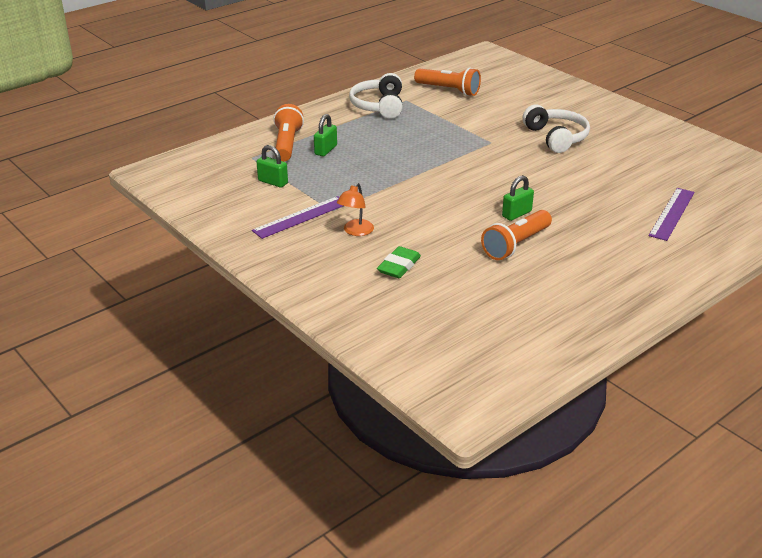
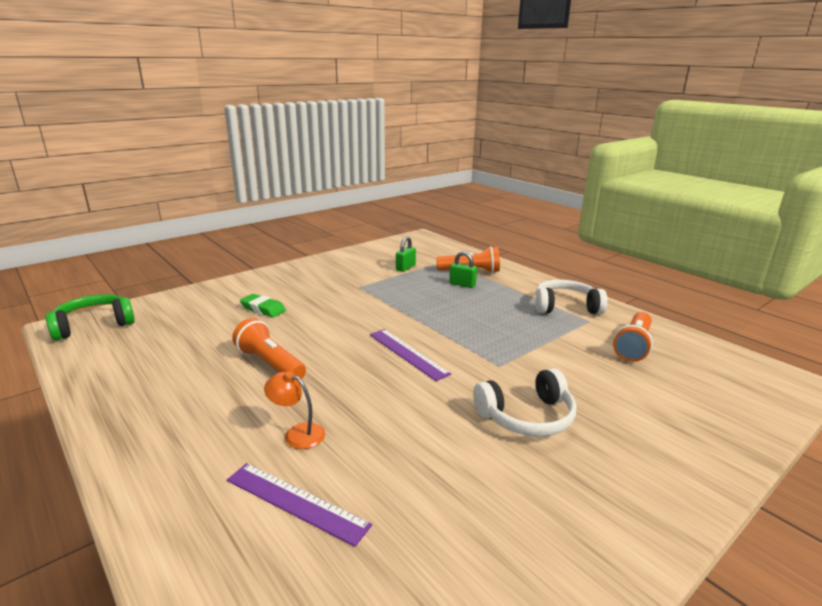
camera: 90 degrees right, 10 degrees down
(300, 217) = (350, 277): purple ruler -> purple ruler (408, 353)
(355, 231) = (322, 294): orange lamp -> orange lamp (297, 433)
(458, 384) = (94, 325): none -> green headphones
(516, 214) = (330, 369): green padlock -> none

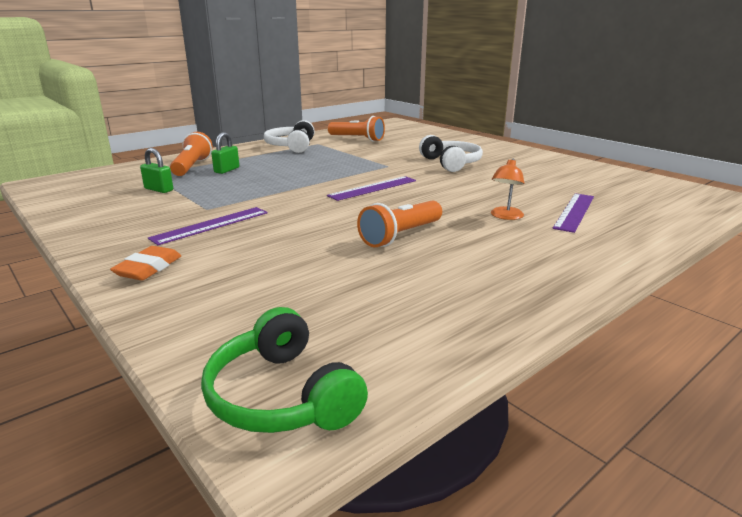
camera: 90 degrees left, 0 degrees up
(258, 282) = (148, 268): none -> orange eraser
(263, 309) = (256, 254): green eraser -> none
(323, 291) = (211, 225): none -> purple ruler

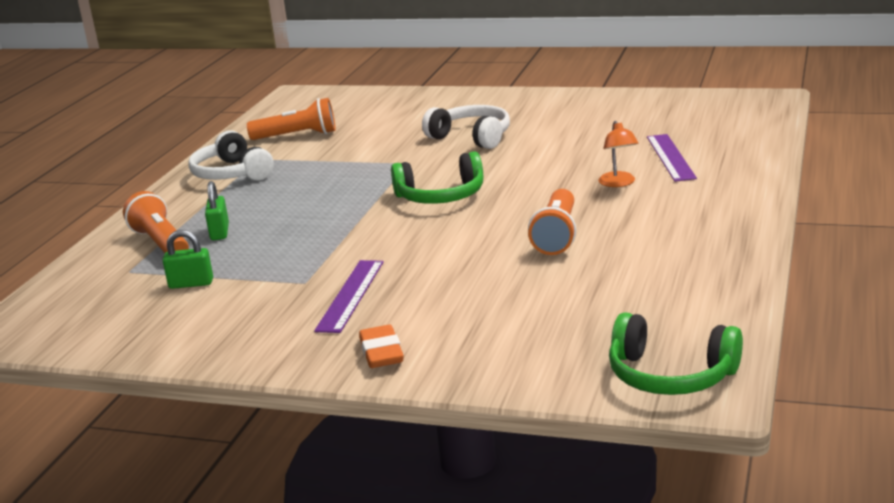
camera: 30 degrees left, 0 degrees up
(373, 188) = (441, 196): purple ruler -> green headphones

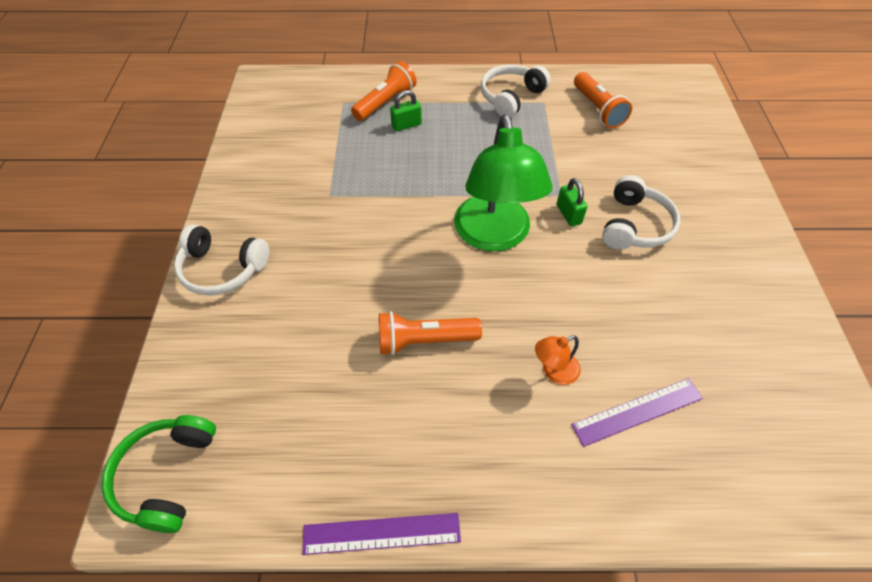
camera: 70 degrees right, 30 degrees up
(191, 284) = (325, 138): green padlock -> green padlock (568, 214)
(351, 295) = (309, 227): purple ruler -> purple ruler (381, 533)
(381, 352) = (222, 269): orange eraser -> white headphones
(441, 196) = (494, 236): green headphones -> green lamp

